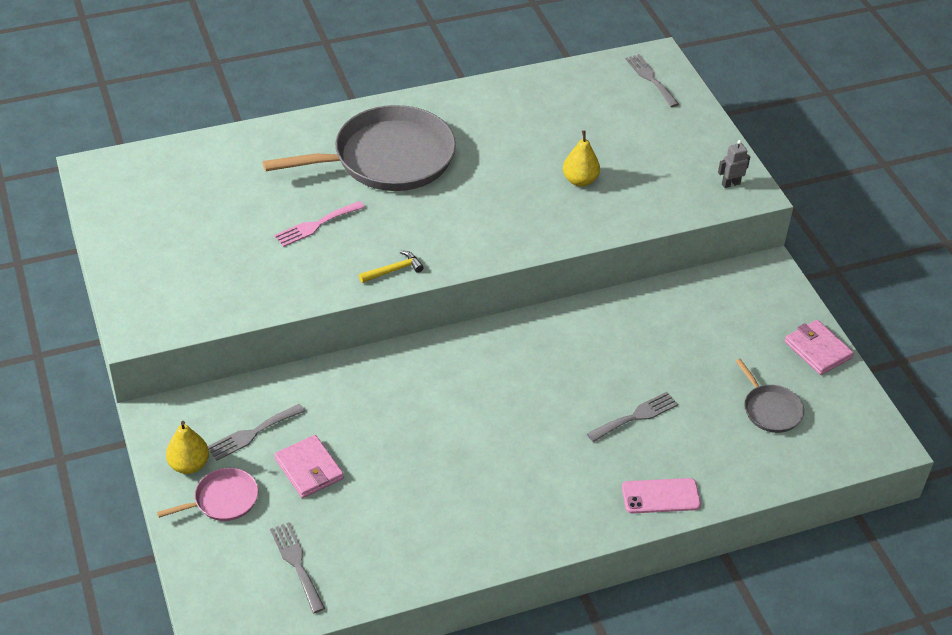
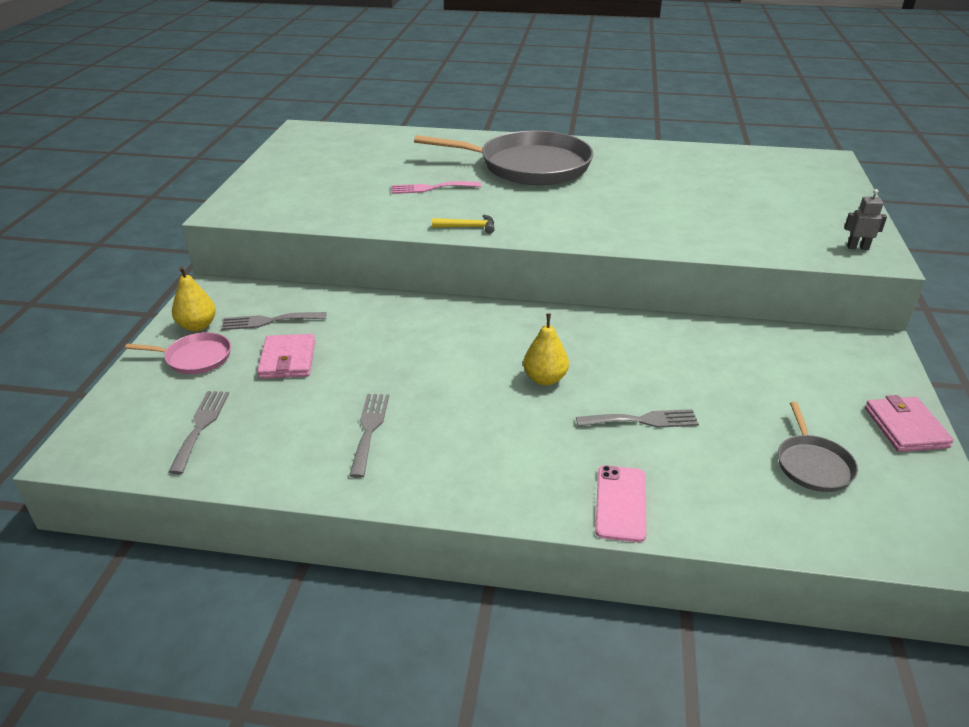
camera: 30 degrees right, 10 degrees down
(580, 180) = (694, 213): yellow pear -> yellow pear (545, 379)
(650, 78) = (813, 169): grey fork -> grey fork (369, 429)
(660, 496) = (620, 503): pink phone -> pink phone turned 75 degrees clockwise

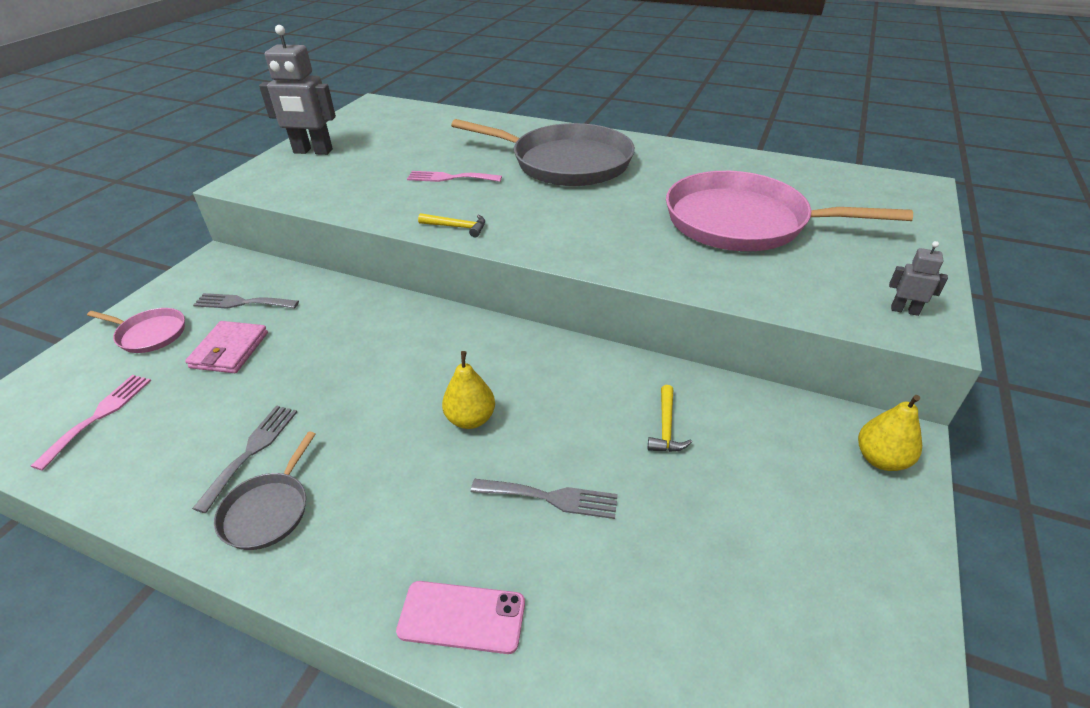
camera: 15 degrees right, 5 degrees up
(197, 326) = (176, 298): yellow pear -> yellow pear (880, 459)
(201, 426) = (99, 415): grey fork -> pink fork
(276, 177) = (313, 151): none -> grey robot
(620, 503) = (462, 616): pink phone -> pink phone turned 75 degrees clockwise
(704, 361) = (666, 427): none -> yellow hammer
(707, 199) = (743, 222): none -> pink pan
(813, 464) = (735, 612): grey pan -> grey pan (268, 510)
(905, 427) = (890, 579): pink wallet -> none

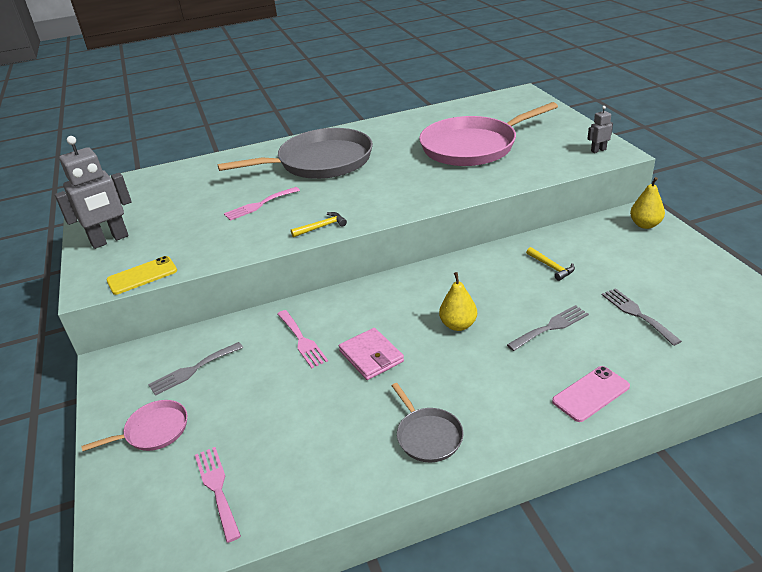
camera: 40 degrees left, 5 degrees down
(229, 350) = (241, 396): pink wallet -> pink wallet (371, 356)
(251, 451) = (364, 423): grey fork -> grey fork (637, 314)
(278, 193) = (142, 275): none -> yellow phone
(338, 333) = (302, 340): none -> pink fork

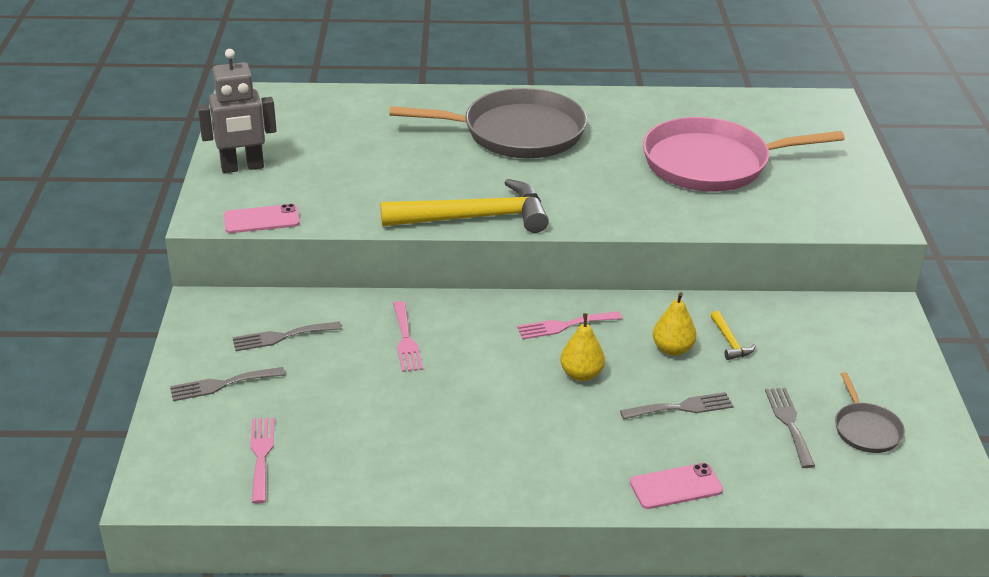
camera: 15 degrees right, 0 degrees up
(142, 275) = (261, 219): yellow phone -> pink phone
(153, 430) = (222, 384): pink pan -> grey fork
(259, 205) = (420, 170): pink fork -> pink fork (564, 325)
(322, 227) = (475, 218): yellow hammer -> yellow hammer, size x2.48
(371, 356) = (469, 378): pink wallet -> none
(427, 436) = (484, 472): grey pan -> grey pan (866, 429)
(598, 150) = (864, 212): grey robot -> none
(645, 225) = (882, 324): yellow pear -> yellow pear (672, 349)

